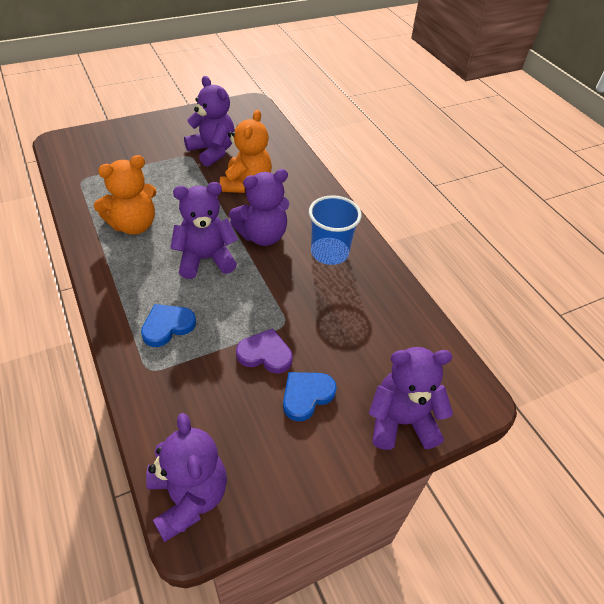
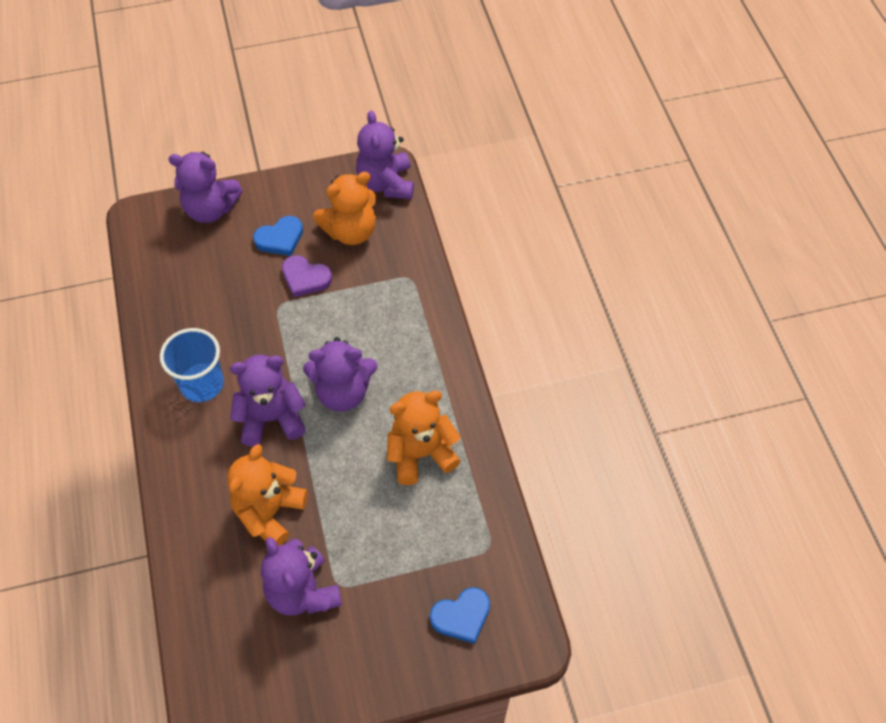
camera: 165 degrees left, 10 degrees up
(167, 326) = (391, 317): blue heart -> blue heart (461, 616)
(225, 417) = (350, 231): none -> orange teddy bear

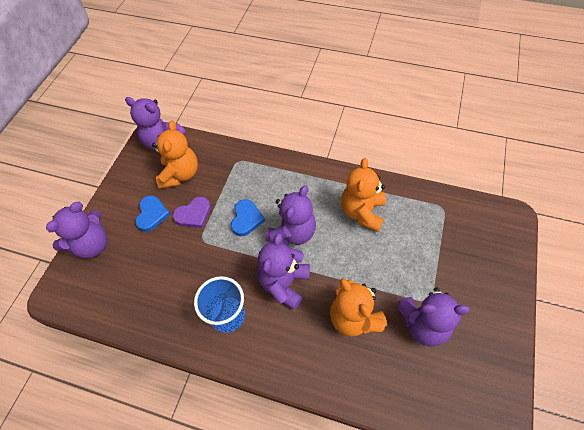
camera: 55 degrees left, 0 degrees up
(461, 616) = (481, 242): blue heart -> blue heart (246, 219)

